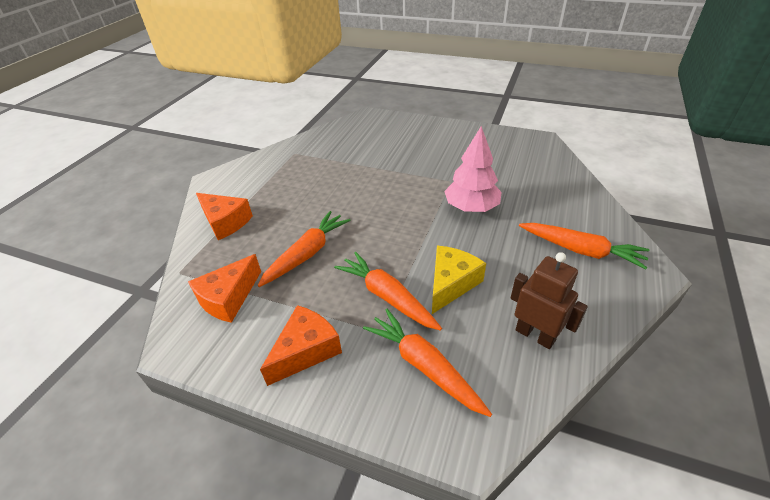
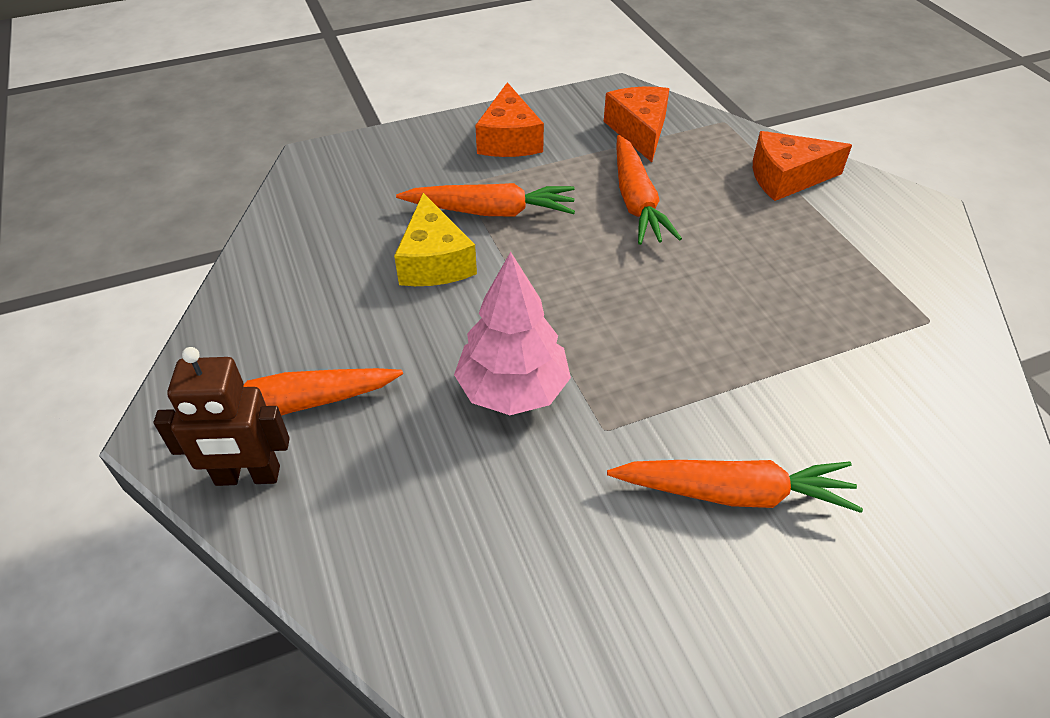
camera: 135 degrees right, 5 degrees up
(424, 366) = (392, 182): orange carrot -> orange carrot (734, 493)
(535, 335) = (299, 260): brown robot -> brown robot (247, 476)

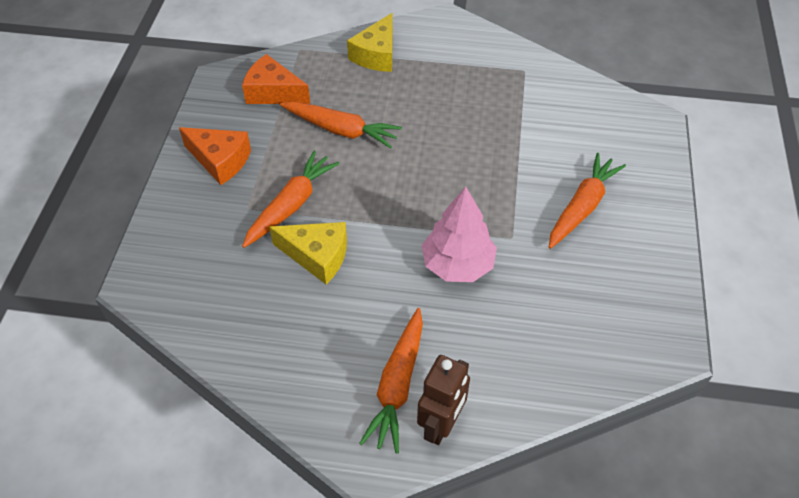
camera: 60 degrees left, 5 degrees up
(786, 178) = (376, 55): orange cheese -> yellow cheese

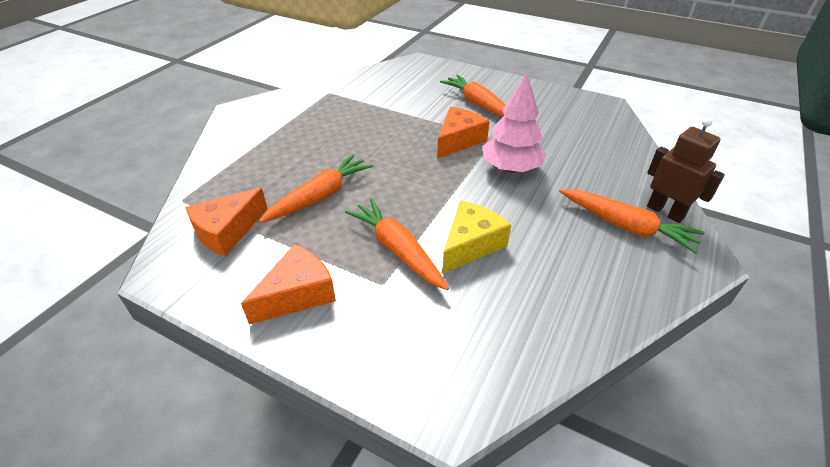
camera: 70 degrees left, 10 degrees down
(376, 55) = (240, 155): yellow cheese -> none
(488, 207) = (459, 140): none -> orange cheese

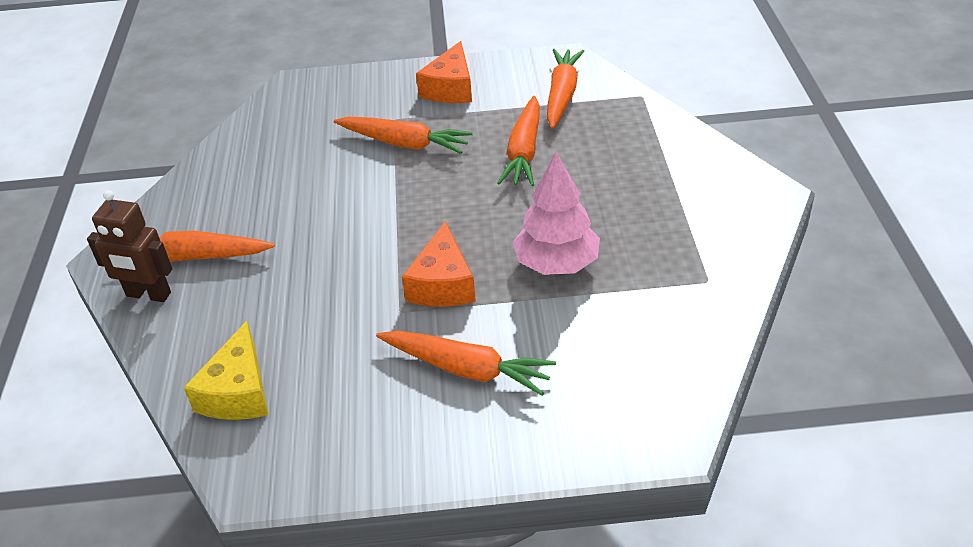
camera: 150 degrees right, 0 degrees up
(227, 231) = (562, 95): orange cheese -> orange carrot
(471, 244) = (342, 174): yellow cheese -> yellow cheese (238, 392)
(511, 168) = (349, 273): pink tree -> pink tree (556, 264)

